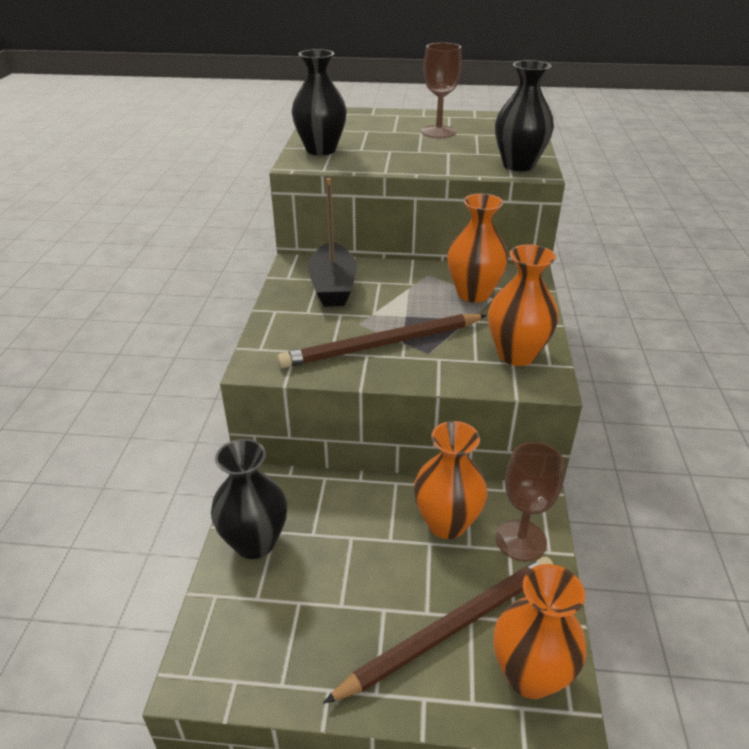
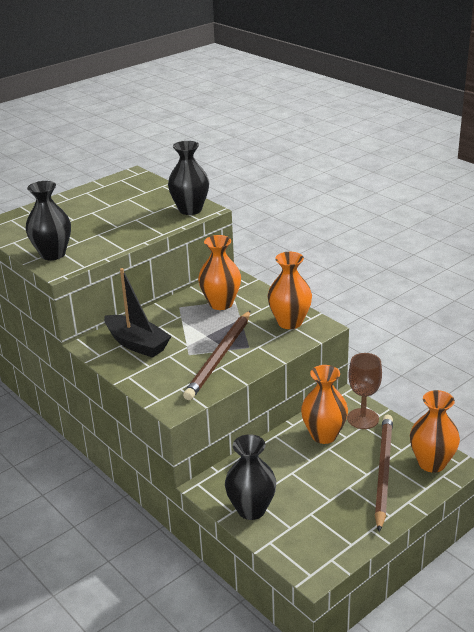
camera: 45 degrees left, 5 degrees down
(438, 132) = (102, 207): brown goblet -> none

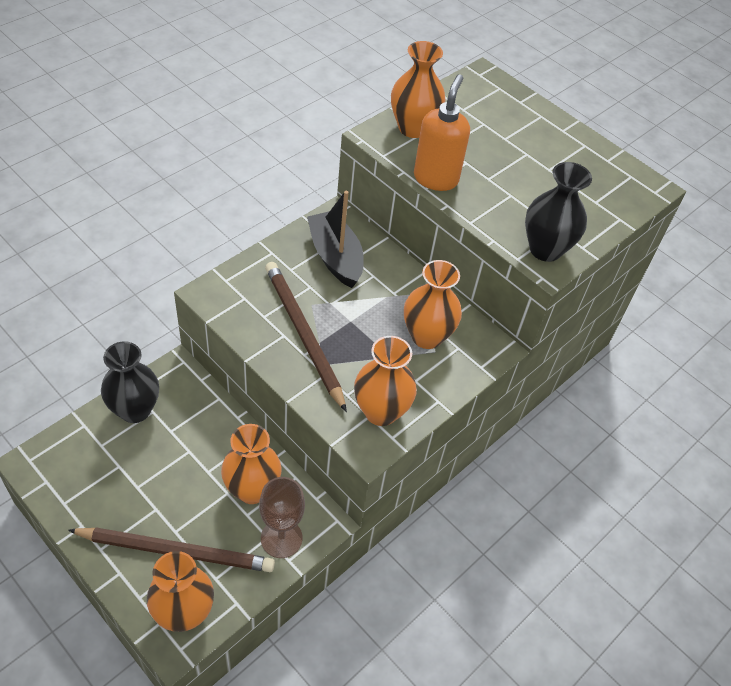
camera: 80 degrees right, 20 degrees up
(53, 254) = (413, 128): black vase -> orange vase
(114, 245) = (436, 178): none -> orange soap dispenser
(137, 344) = (335, 257): black boat -> black boat turned 120 degrees clockwise
(219, 357) = (303, 334): brown pencil -> brown pencil turned 45 degrees clockwise

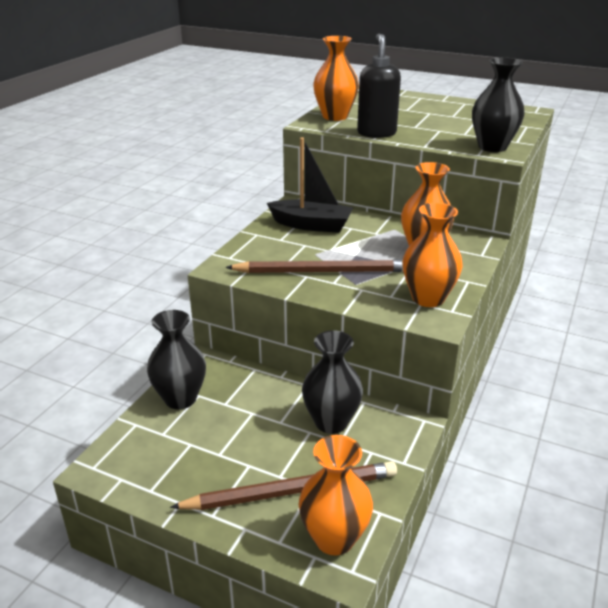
camera: 15 degrees left, 20 degrees down
(252, 489) = (331, 422): orange vase -> black vase
(281, 538) = (384, 448): brown goblet -> none
(303, 334) = (323, 271): brown pencil -> brown pencil turned 135 degrees clockwise
(335, 257) = (311, 225): black boat -> black boat turned 150 degrees clockwise
(436, 178) = (376, 133): orange soap dispenser -> black soap dispenser

